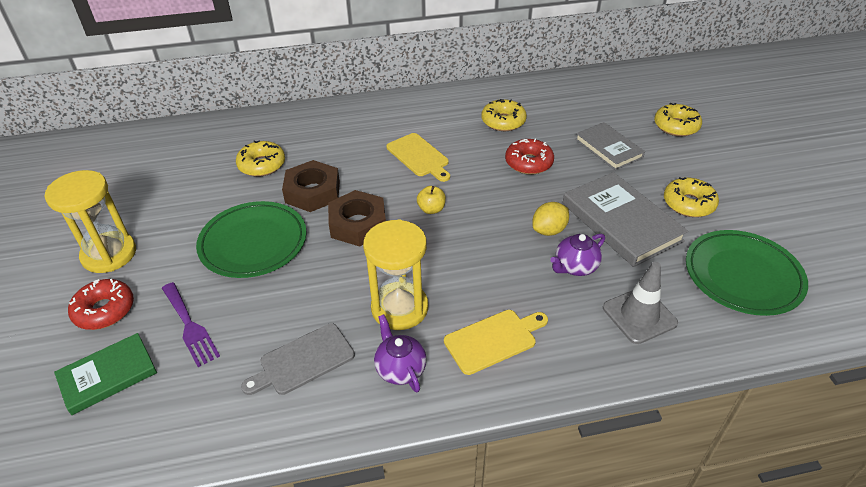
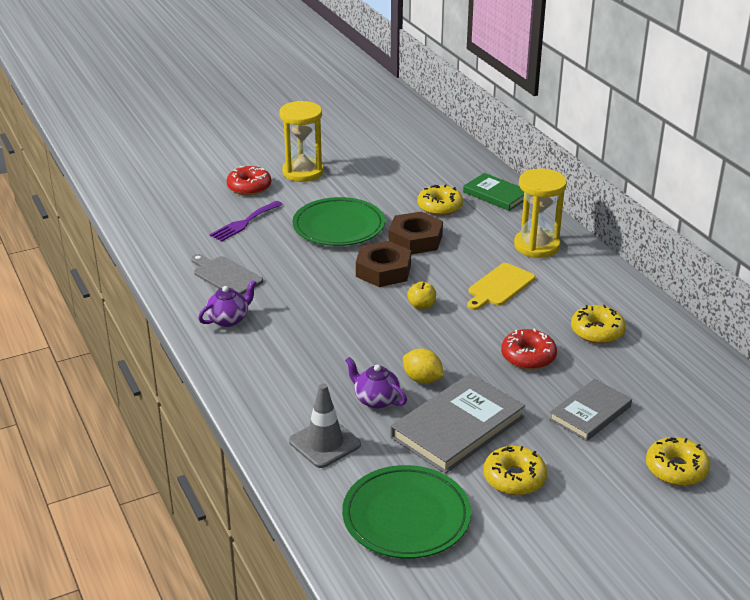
camera: 75 degrees right, 10 degrees down
(108, 375) = (194, 205): green book -> green book (496, 195)
(399, 308) = (291, 309): yellow hourglass -> yellow hourglass (536, 246)
(493, 340) = (270, 361): yellow cutting board -> none

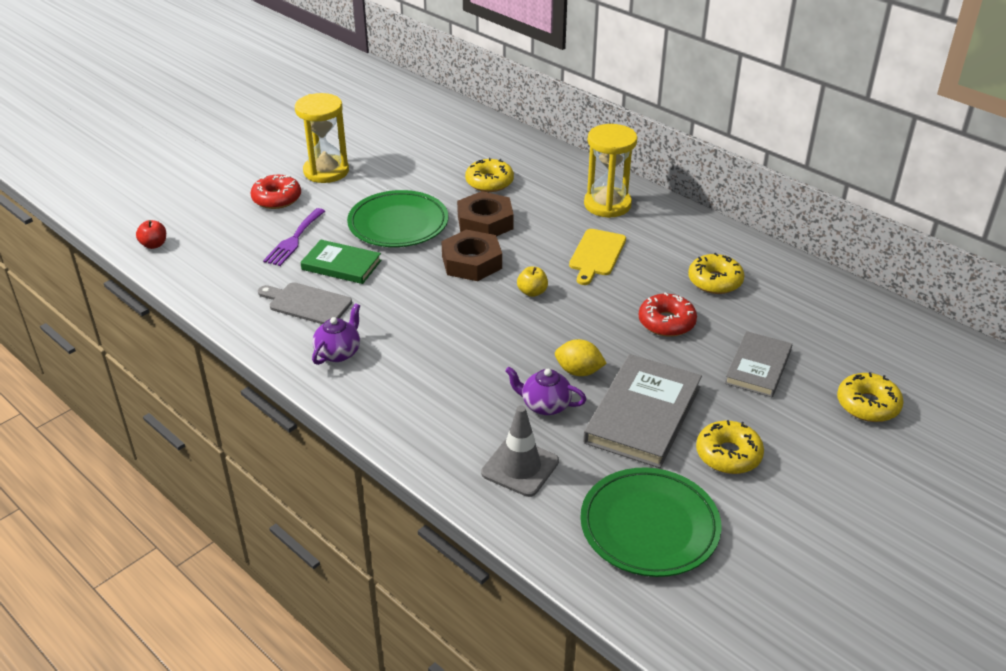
camera: 20 degrees left, 5 degrees up
(131, 205) = (154, 245): none -> red apple
(496, 195) = (537, 159): green book -> green book (341, 265)

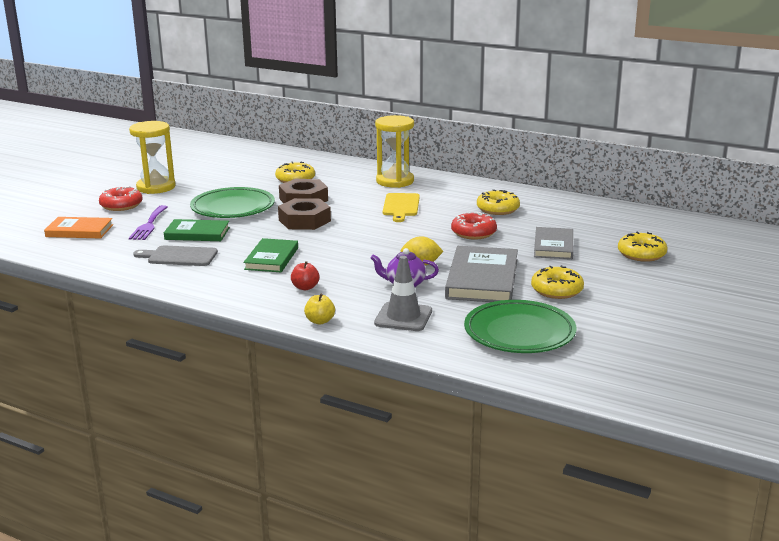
camera: 15 degrees left, 15 degrees down
(154, 245) = (25, 241): red apple -> red apple (305, 287)
(216, 237) = (79, 231): none -> orange book
(338, 352) = (221, 278): purple teapot -> none
(408, 327) = (271, 258): none -> green book
(532, 292) = (361, 230): yellow apple -> yellow apple (320, 321)

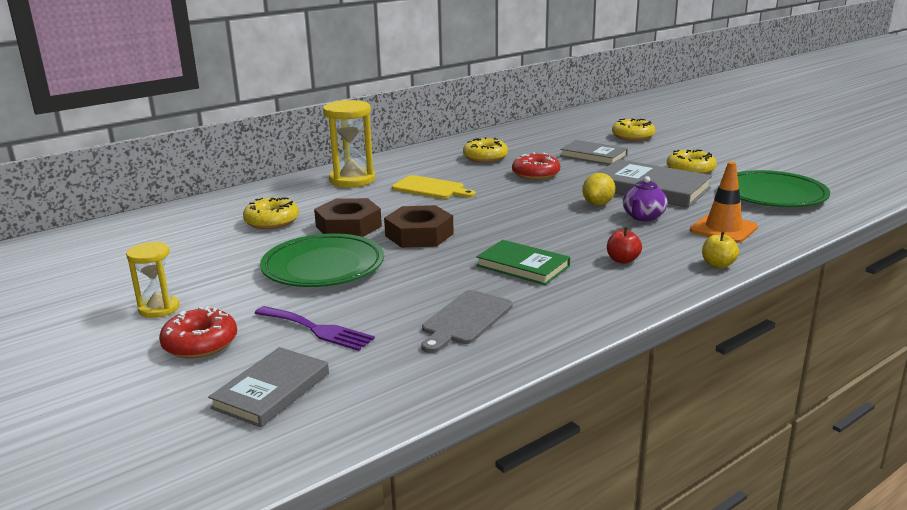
camera: 65 degrees left, 0 degrees up
(79, 231) = (271, 390): orange book -> grey book
(156, 187) = (159, 308): yellow hourglass -> yellow hourglass, size x0.61
(197, 233) = (392, 299): green book -> none
(403, 317) = (723, 229): grey traffic cone -> orange traffic cone

